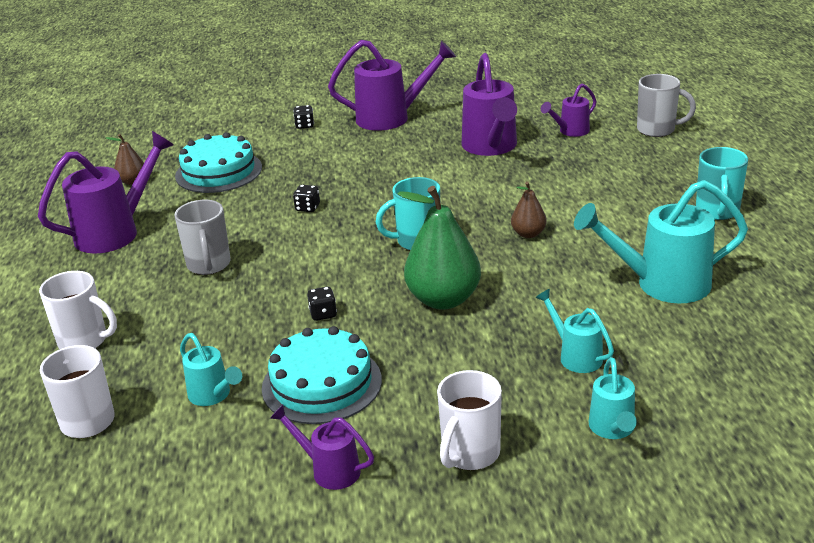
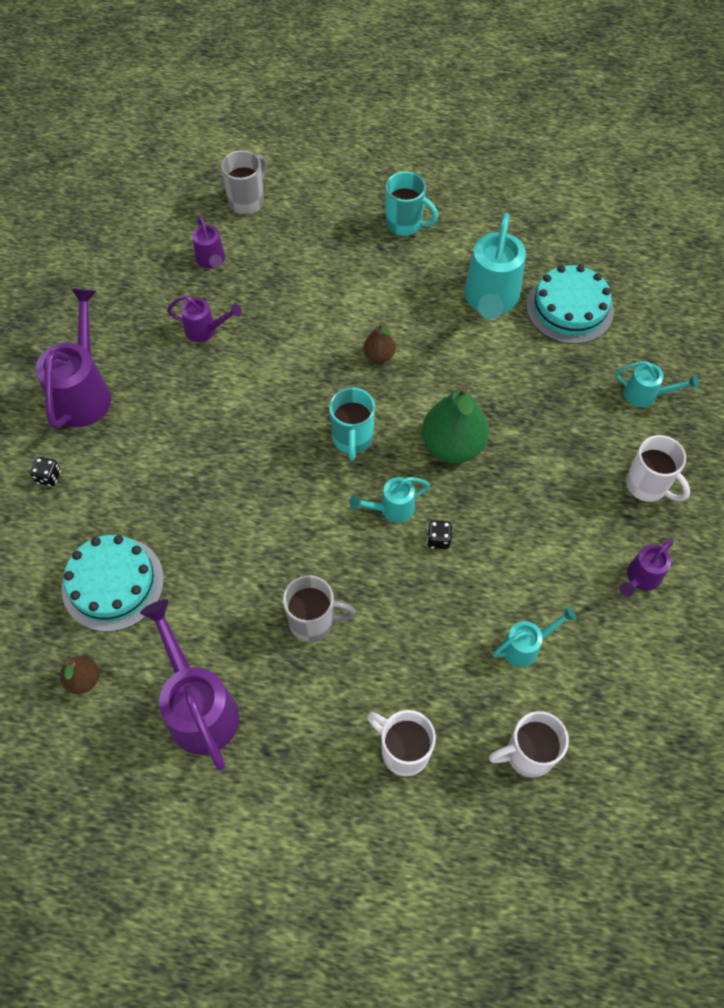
camera: 75 degrees left, 30 degrees up
(84, 341) = (403, 750): white mug -> white mug turned 90 degrees counterclockwise
(307, 208) = (243, 513): black dice -> none
(321, 383) = (536, 561): turquoise cake -> turquoise cake (569, 308)
(491, 147) = (205, 330): purple watering can -> purple watering can, size x0.54
(576, 356) = (560, 385): turquoise watering can -> turquoise watering can (392, 509)

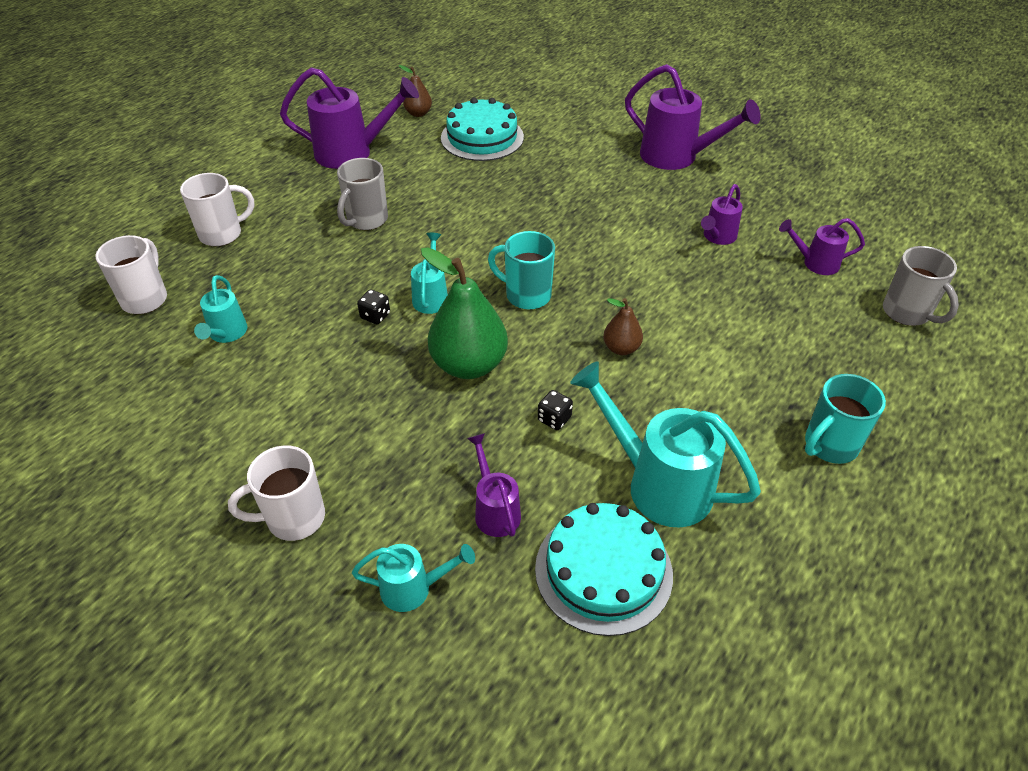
camera: 115 degrees right, 15 degrees down
(49, 477) = (599, 127): black dice -> black dice (554, 419)
(641, 578) = (203, 453): purple watering can -> purple watering can (495, 510)
(645, 395) = (413, 588): turquoise watering can -> turquoise watering can turned 135 degrees counterclockwise

